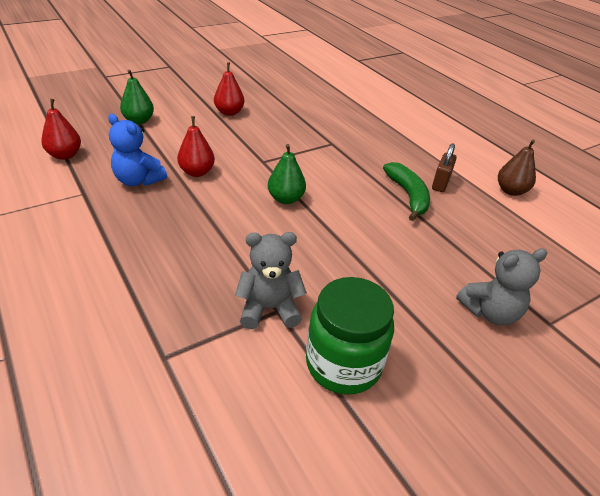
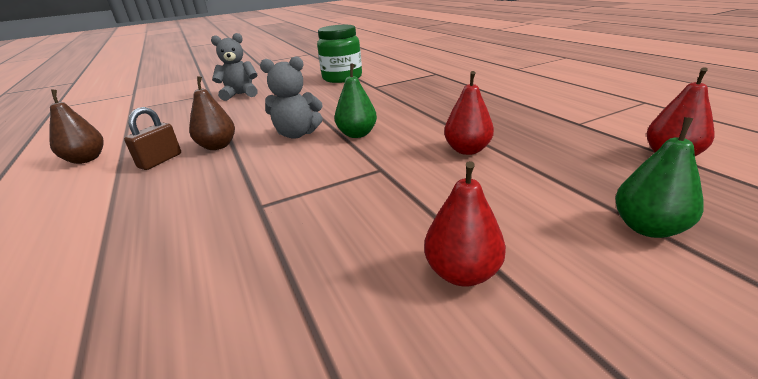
camera: 170 degrees left, 10 degrees down
(138, 180) = (532, 137): blue teddy bear -> none
(269, 308) = (379, 87): grey teddy bear -> grey teddy bear (297, 134)
(408, 196) = (218, 146): green banana -> brown pear

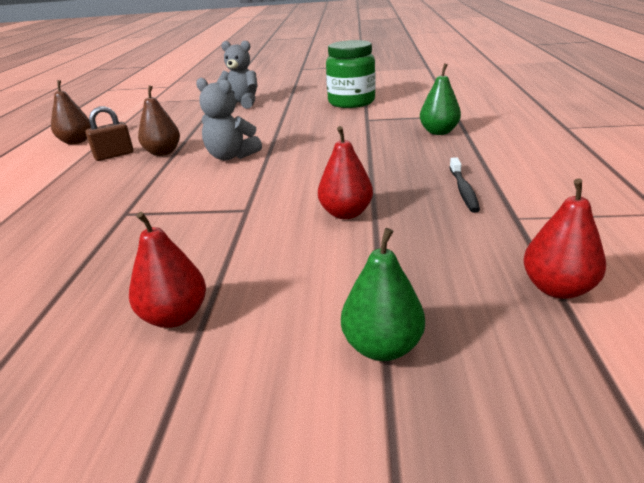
camera: 30 degrees right, 0 degrees up
(357, 134) = (276, 169): green pear -> green pear (439, 132)
(520, 116) = (463, 190): none -> black toothbrush

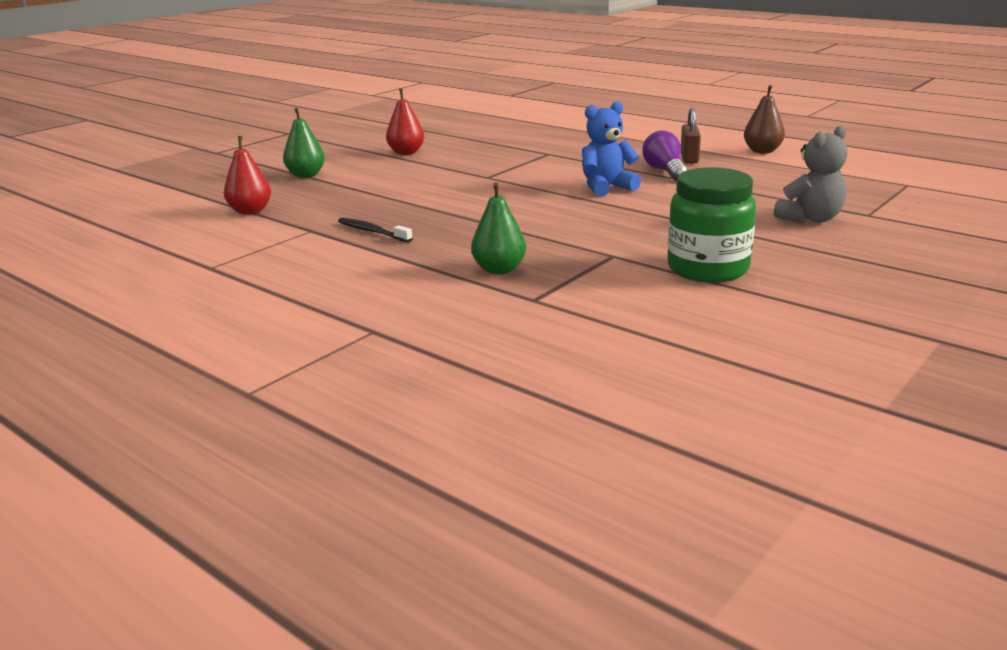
camera: 125 degrees right, 5 degrees down
(163, 152) = (665, 171): brown pear -> purple light bulb
(231, 156) = (606, 188): grey teddy bear -> blue teddy bear
(346, 213) = (422, 195): red pear -> none

